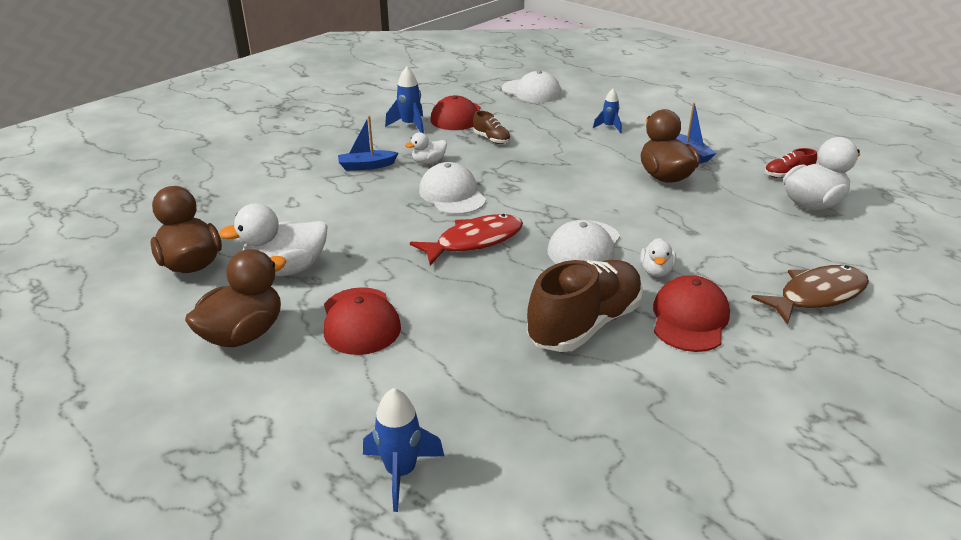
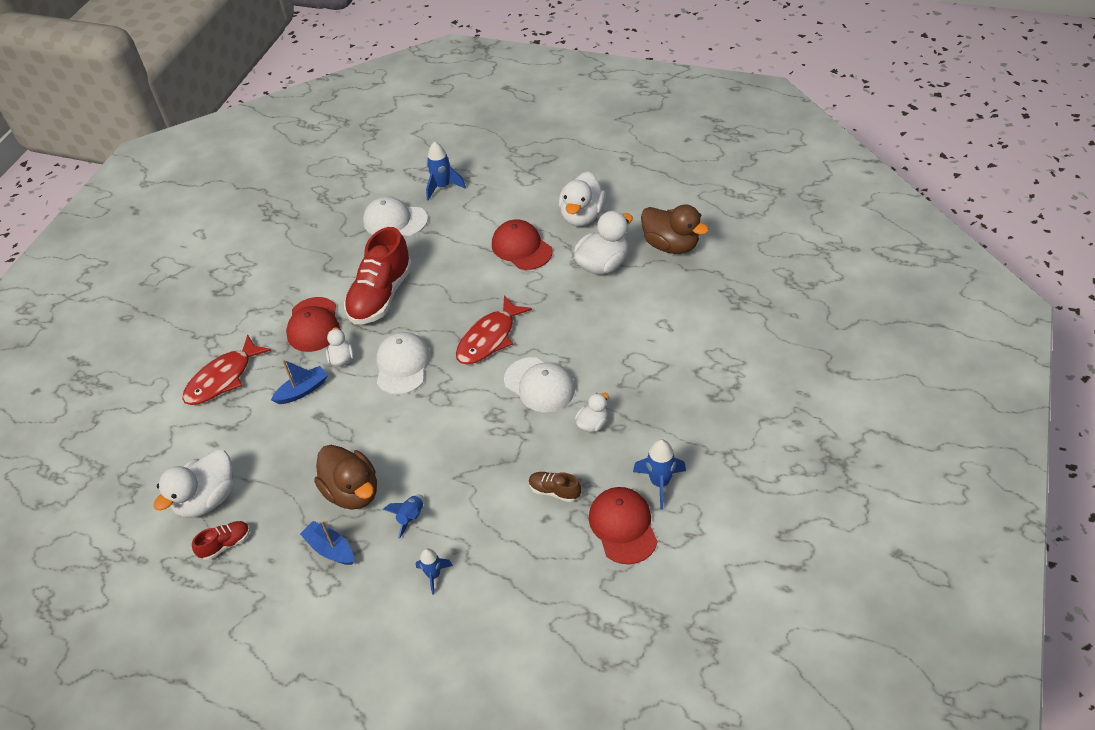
camera: 160 degrees right, 15 degrees up
(243, 334) = (582, 216): brown duck -> white duck
(367, 166) = (645, 394): blue boat -> blue boat (302, 390)
(531, 91) = (566, 637): white cap -> white cap (395, 220)
(584, 324) = (381, 296): brown shoe -> red shoe
(616, 153) = (411, 517): none -> blue rocket
(817, 295) = (223, 378): brown fish -> red fish

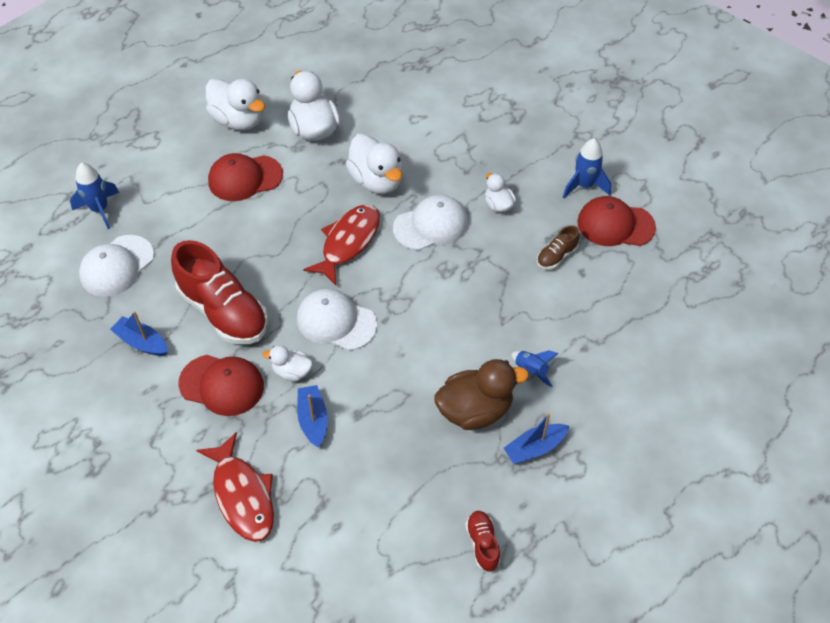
camera: 70 degrees left, 5 degrees up
(207, 499) = (412, 550): white duck -> white duck (376, 181)
(332, 266) = (142, 342): none -> blue boat
(434, 575) = (603, 372): blue rocket -> none
(489, 338) = (348, 242): red fish -> red fish turned 120 degrees counterclockwise
(671, 245) = (325, 77): brown duck -> none

